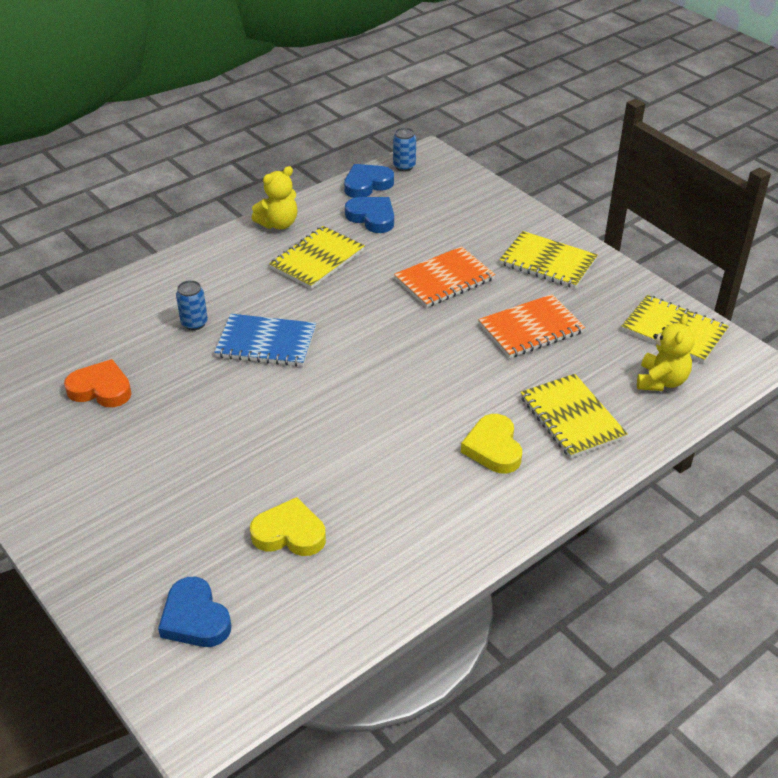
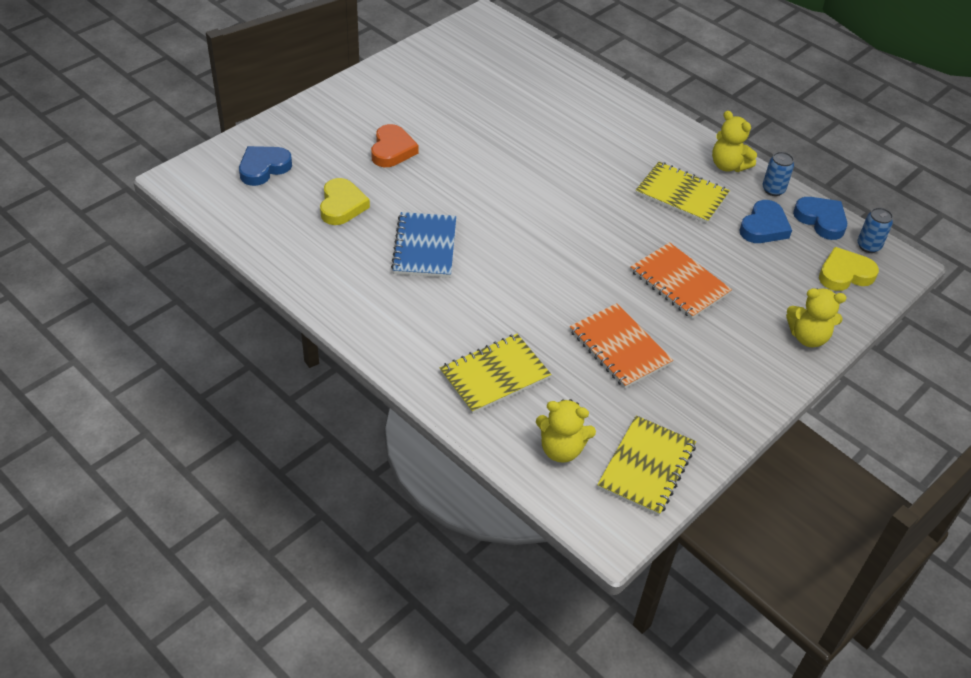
camera: 80 degrees right, 5 degrees up
(101, 389) = (481, 95): orange heart -> orange heart (392, 150)
(194, 323) = (570, 131): blue can -> blue can (773, 189)
(266, 343) = (555, 174): blue notebook -> blue notebook (425, 247)
(493, 448) = (447, 320): yellow heart -> yellow heart (845, 274)
(515, 218) = (808, 337): none -> yellow teddy bear
(548, 262) = (736, 363): yellow notebook -> none

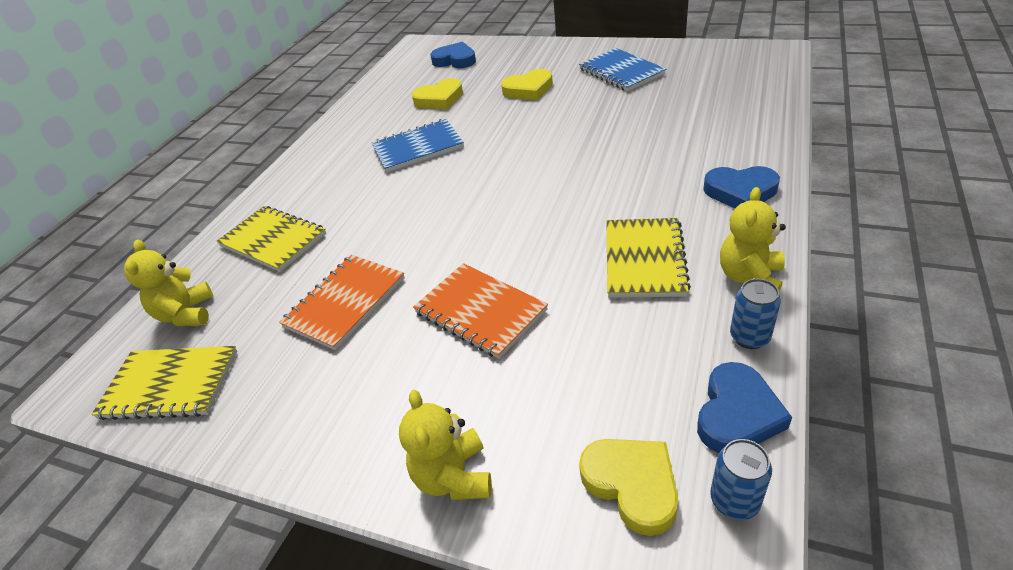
camera: 75 degrees right, 5 degrees down
(392, 150) = (528, 89): orange heart -> yellow heart
(423, 93) = (621, 72): none -> blue notebook
(679, 282) = (480, 311): orange notebook -> orange notebook turned 75 degrees counterclockwise
(764, 227) = (656, 353): blue heart -> blue heart (740, 192)

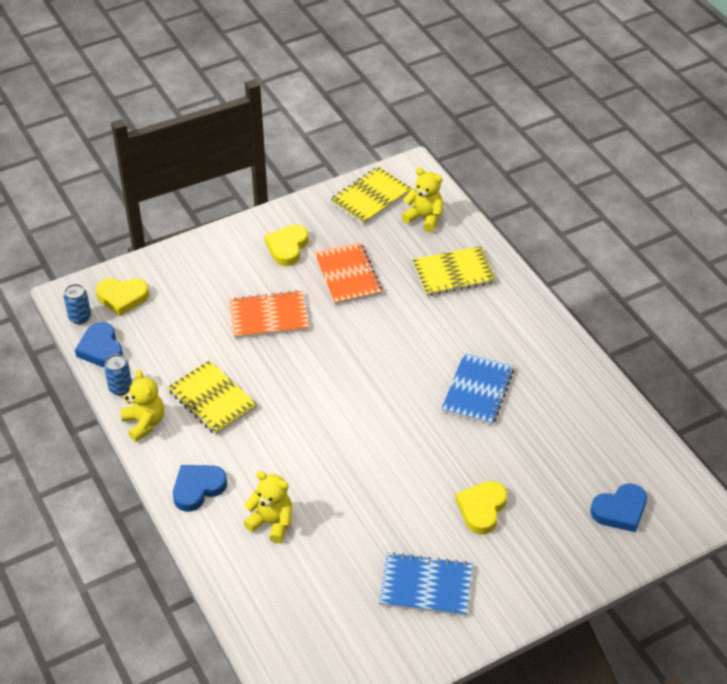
camera: 125 degrees right, 5 degrees up
(439, 99) = (546, 449): yellow heart -> yellow heart (287, 247)
(454, 476) = (194, 256): yellow teddy bear -> yellow teddy bear (272, 523)

